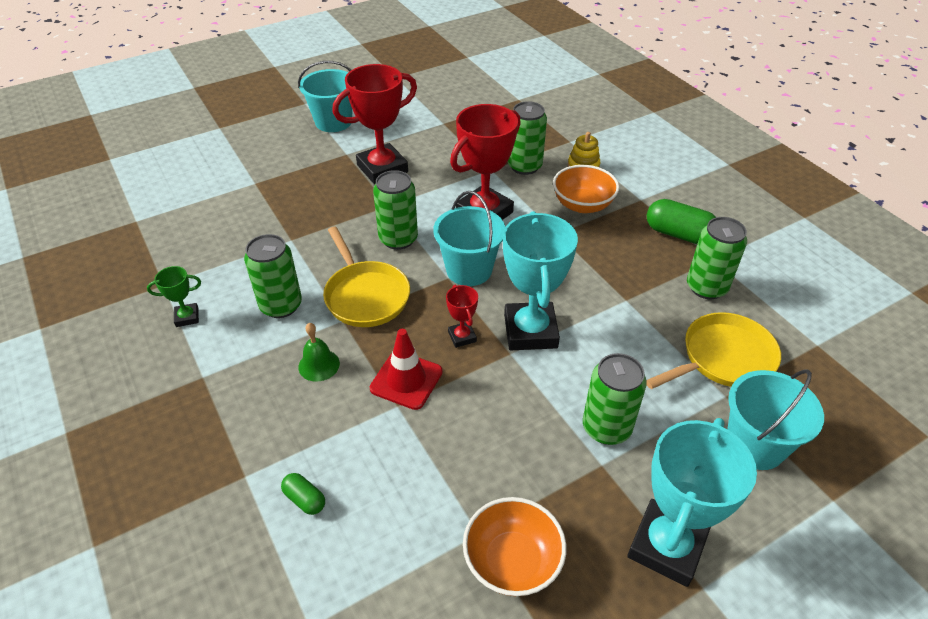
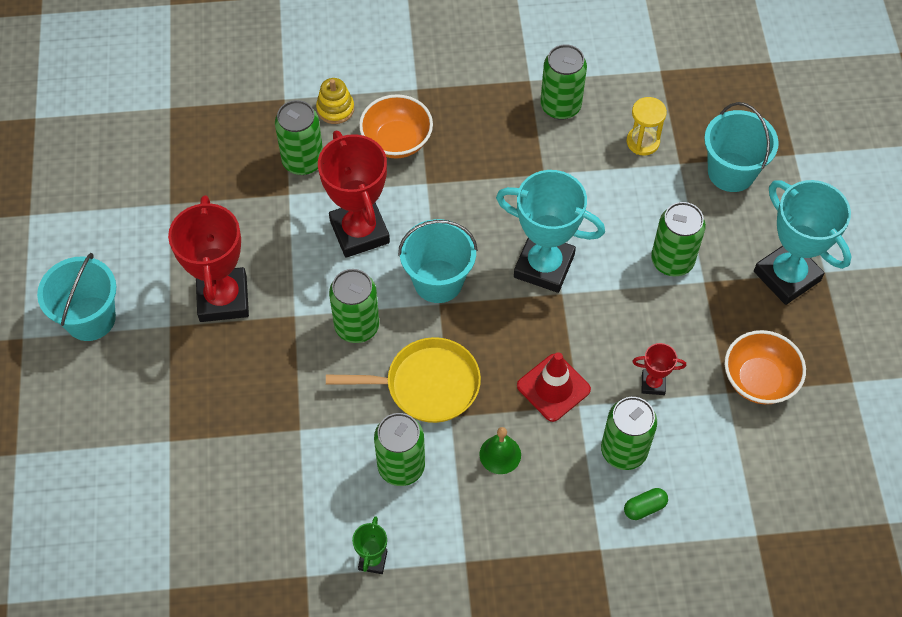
camera: 65 degrees left, 15 degrees up
(363, 459) = (623, 450): none -> green can
(462, 337) = (523, 323): red trophy -> red trophy (653, 384)
(678, 234) = (483, 87): green capsule -> none
(723, 358) = (643, 142): yellow pan -> yellow hourglass

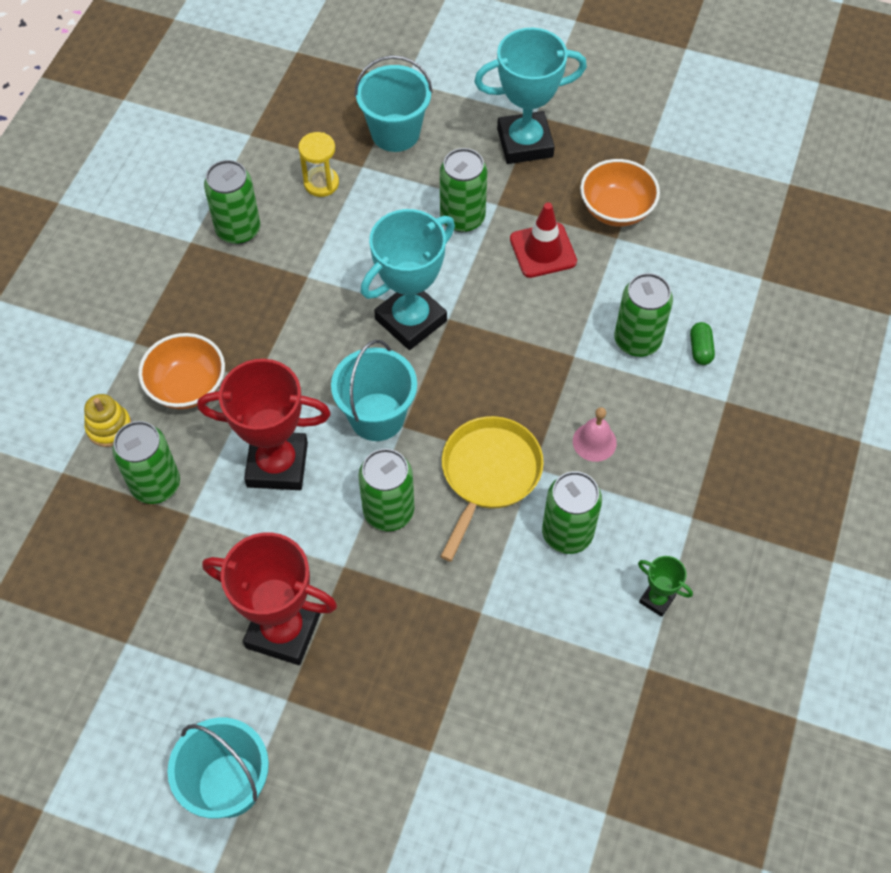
camera: 65 degrees left, 0 degrees up
(500, 454) = (594, 442): green bell -> pink bell
(553, 388) = (546, 368): red traffic cone -> red traffic cone (543, 250)
(653, 384) = (581, 288): red trophy -> none

